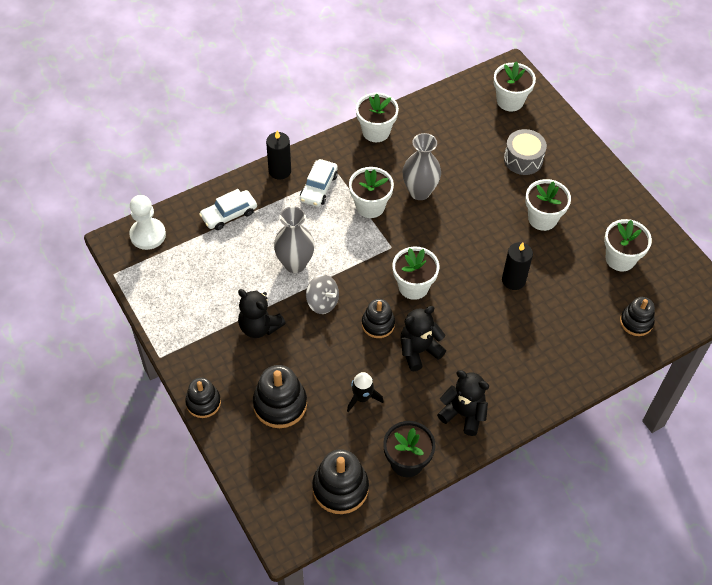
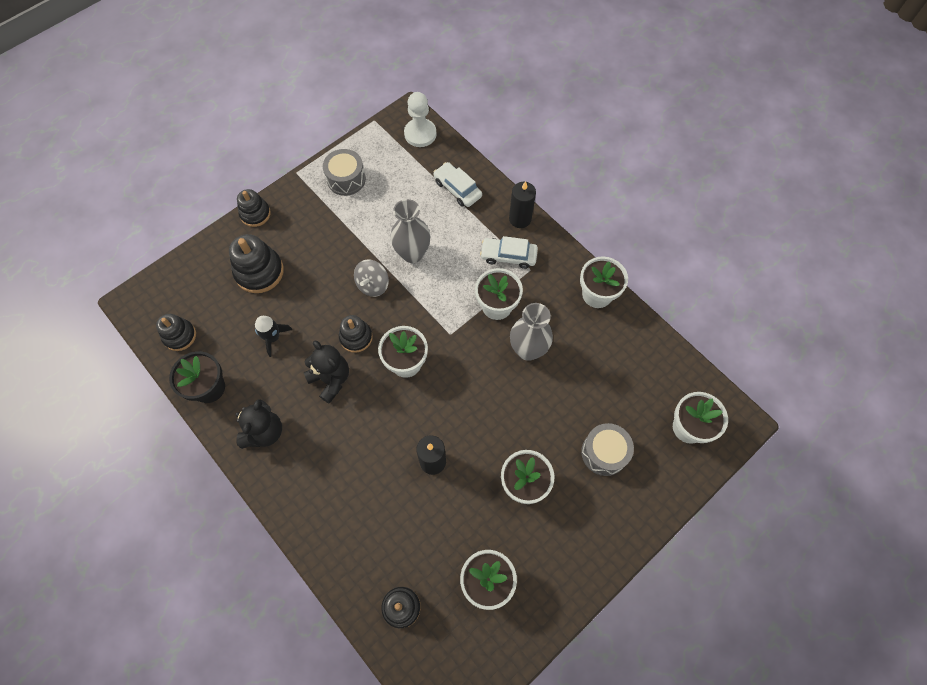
camera: 80 degrees right, 10 degrees up
(185, 310) = (346, 179): none -> grey drum
(259, 327) = (338, 239): black teddy bear -> none
(340, 488) = (180, 336): black stacking toy -> black stacking toy, size x0.65

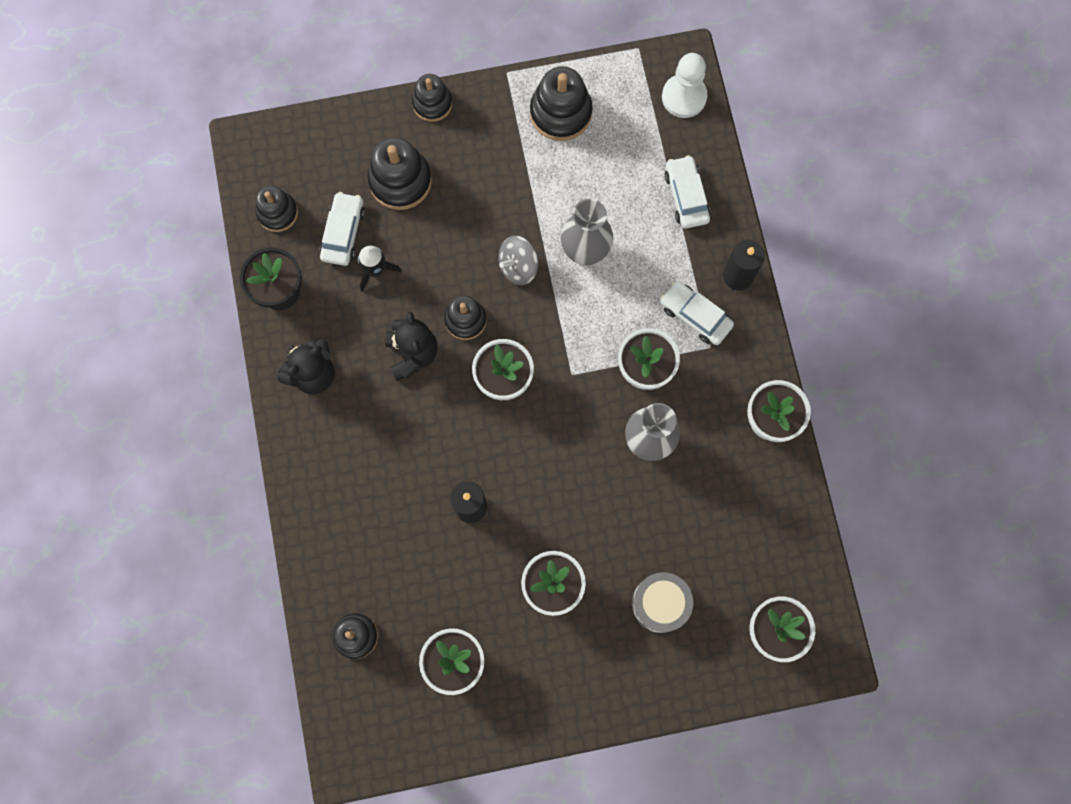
camera: 30 degrees right, 10 degrees up
(236, 325) = (343, 233): none -> white car
(346, 179) = (560, 113): grey drum -> black stacking toy

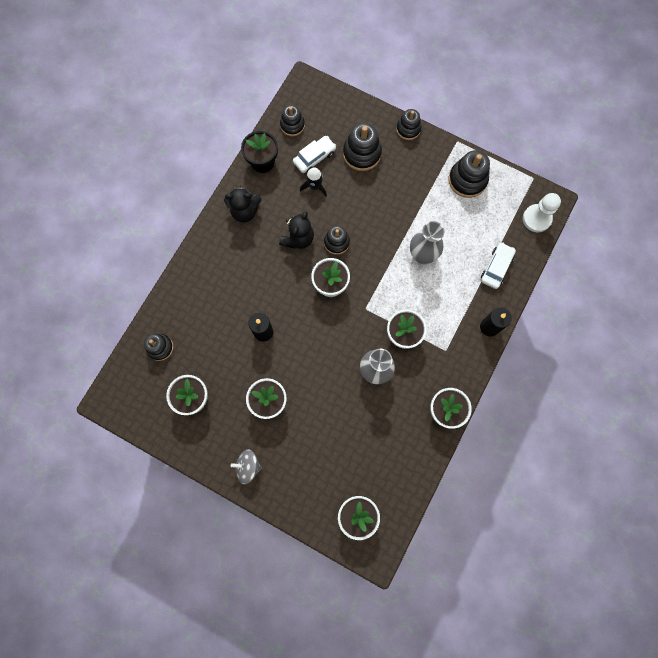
camera: 40 degrees right, 0 degrees up
(518, 266) = (383, 237): grey spinning top -> grey spinning top (248, 466)
(660, 603) = (313, 454): grey drum -> none
(695, 316) = (451, 329): white car -> none

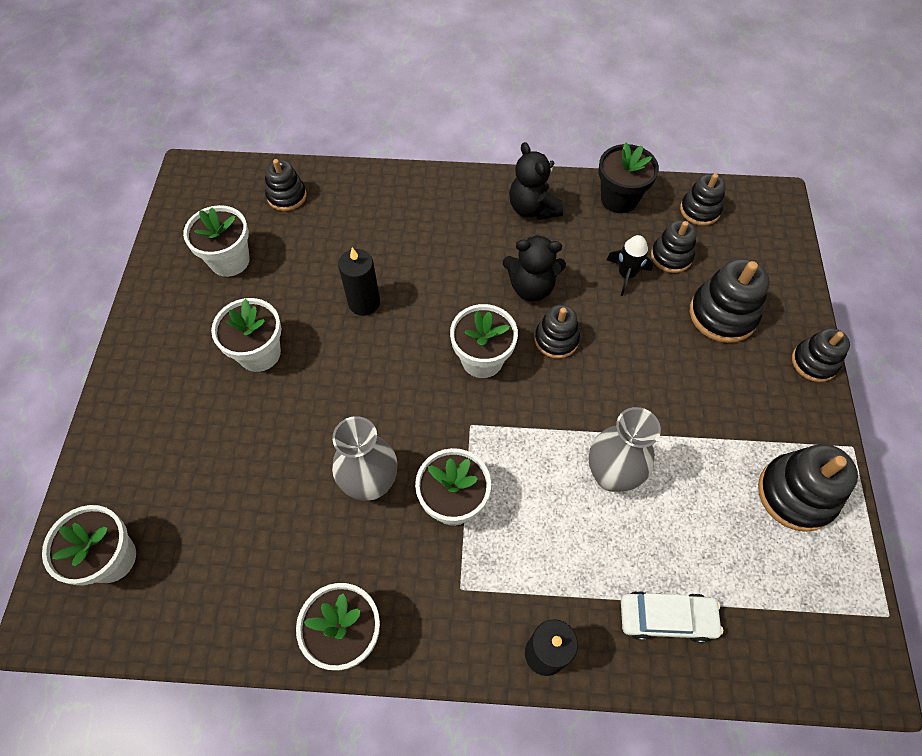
camera: 65 degrees right, 15 degrees down
(248, 466) = (149, 366): grey spinning top -> none
(314, 157) = (671, 256): white car -> black stacking toy
(536, 219) = (812, 658): white pawn -> none

